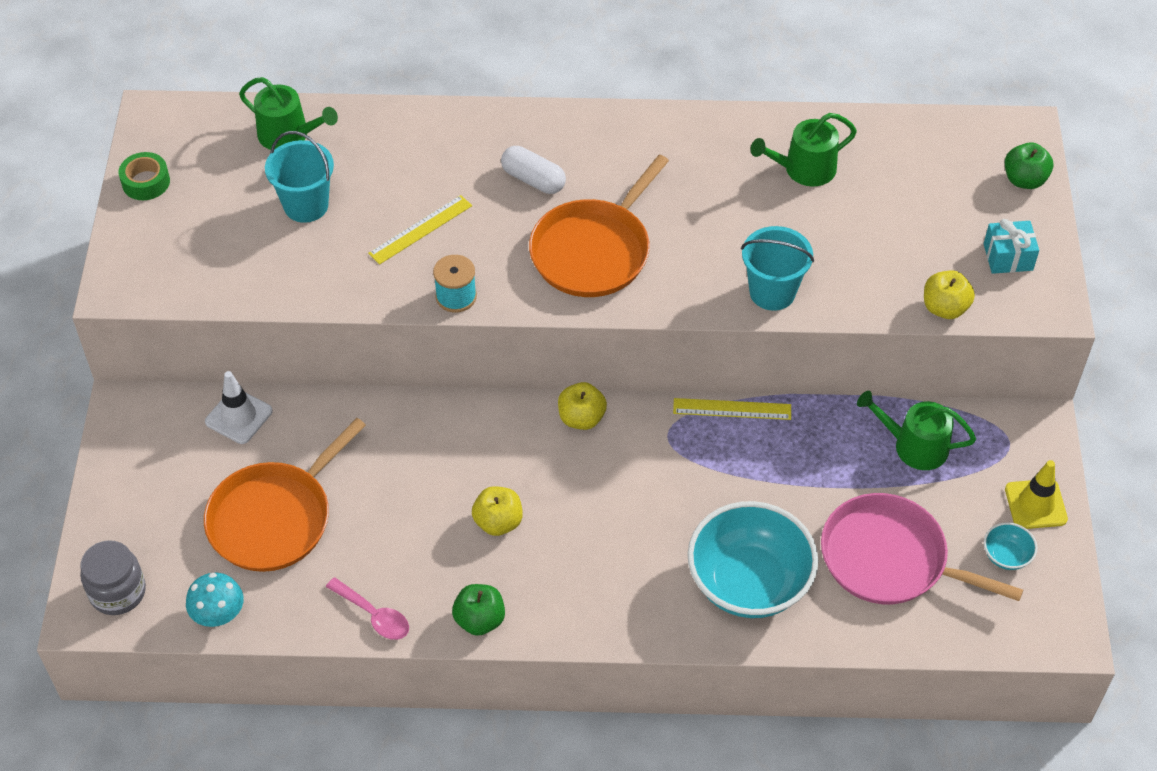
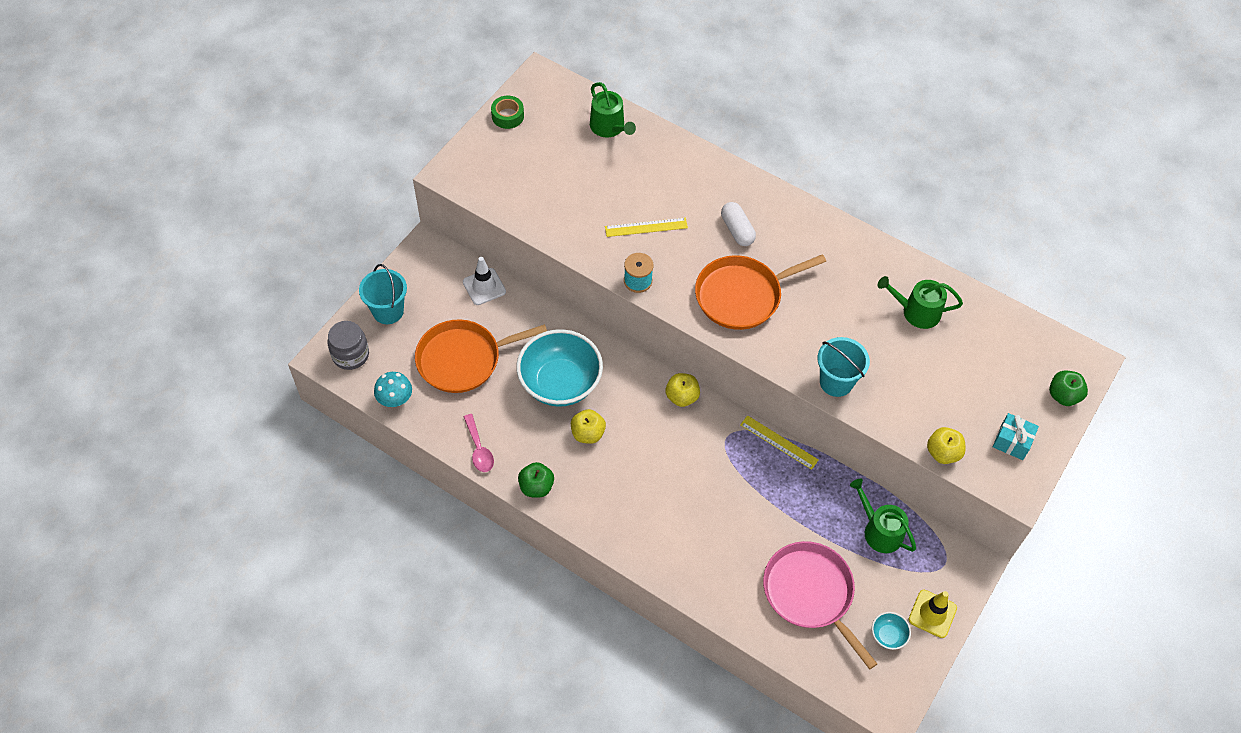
camera: 30 degrees right, 5 degrees up
(306, 205) = (589, 177): turquoise bucket -> turquoise bucket (388, 311)
(749, 583) = (711, 557): turquoise bowl -> turquoise bowl (560, 383)

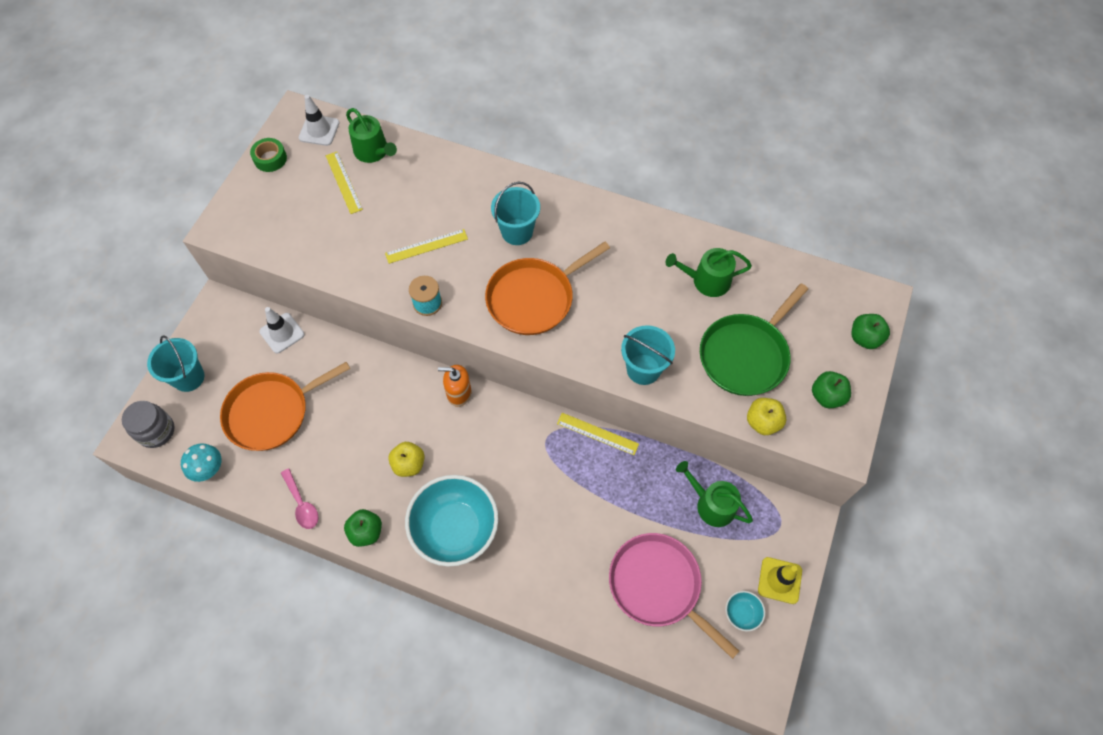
camera: 10 degrees left, 5 degrees up
(559, 97) = (319, 130): none -> white traffic cone
(560, 383) = (373, 417): turquoise bowl -> turquoise bowl (455, 529)
(575, 151) = (343, 182): none -> yellow ruler
(648, 377) = (459, 393): none -> orange soap dispenser
(682, 397) = (495, 407): yellow apple -> none
(737, 230) = (517, 232): white capsule -> turquoise bucket
(940, 388) = (746, 355): none -> green pan
(1012, 442) = (826, 396): turquoise gift -> green apple

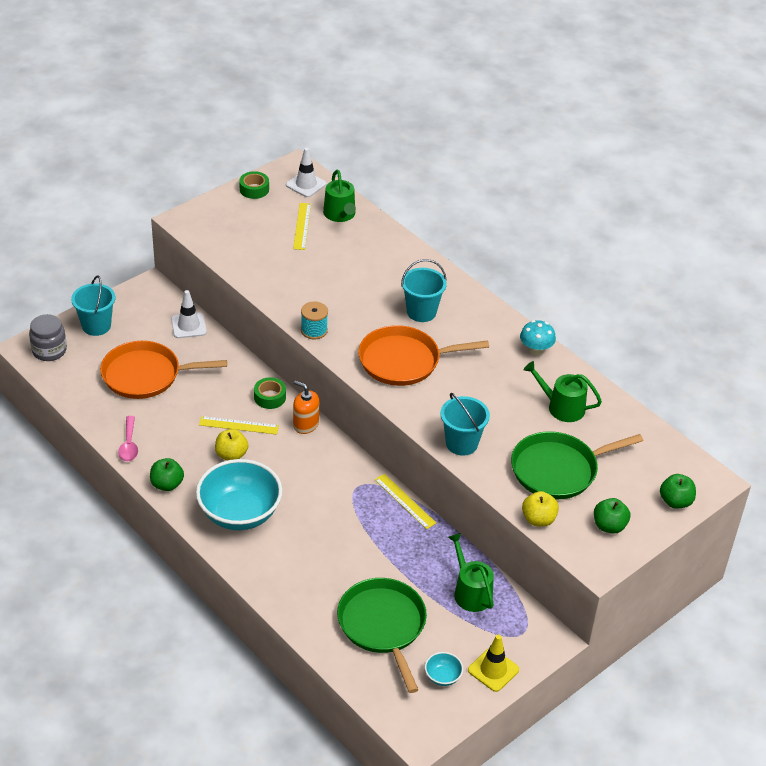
camera: 25 degrees right, 20 degrees down
(208, 469) = (72, 391): turquoise mushroom -> turquoise mushroom (535, 350)
(407, 378) = (270, 397): none -> green tape
(426, 246) = (339, 293): yellow ruler -> yellow ruler (239, 425)
(658, 586) = (383, 625): pink pan -> green pan

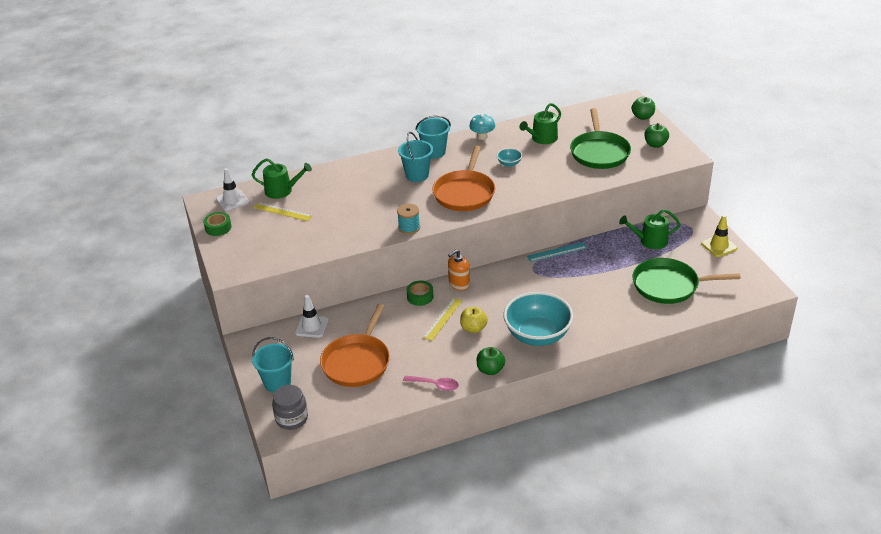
camera: 65 degrees left, 5 degrees down
(405, 501) = (557, 252): yellow ruler -> turquoise ruler
(442, 677) = (720, 268): turquoise bowl -> turquoise bowl (509, 163)
(461, 443) = (559, 185): turquoise bucket -> turquoise bucket (434, 152)
(538, 519) = (641, 169): yellow apple -> none

